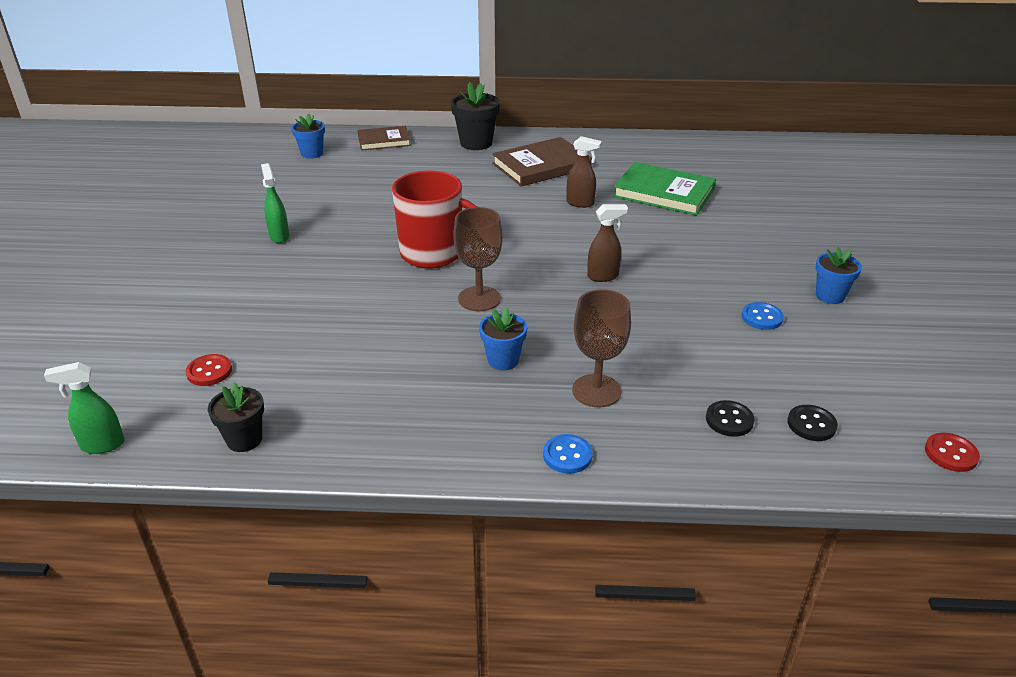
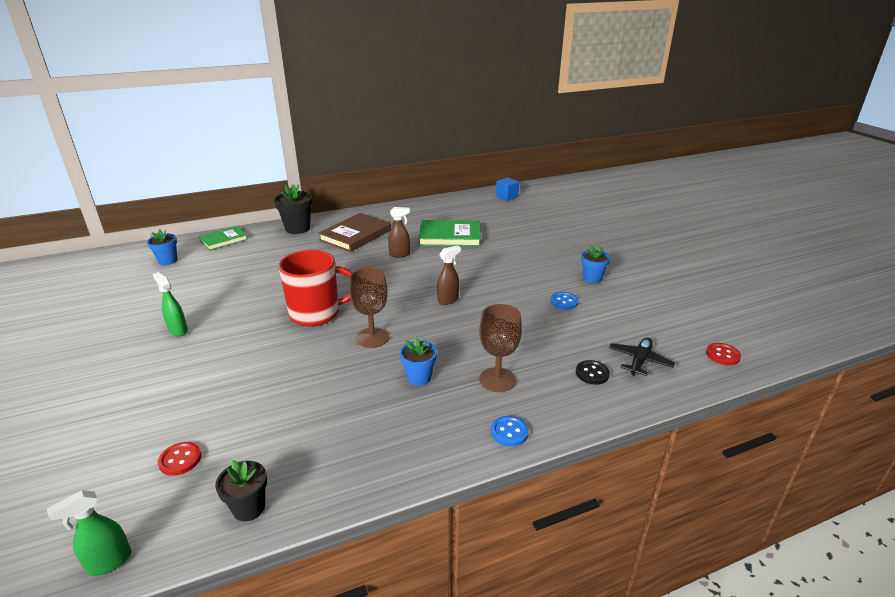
camera: 25 degrees left, 5 degrees down
(384, 141) = (223, 240): brown book -> green book
(788, 152) = (506, 196): none -> blue cube
(811, 424) = (639, 361): black button -> black plane

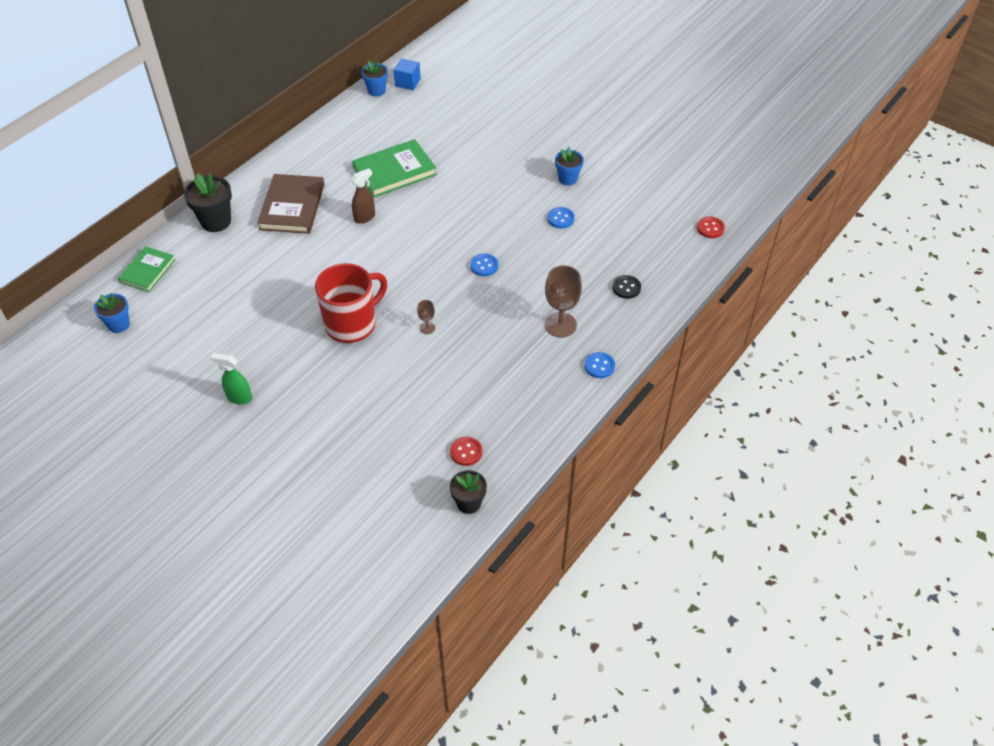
camera: 30 degrees left, 20 degrees up
(109, 562) = (413, 578): green spray bottle -> none
(180, 460) = (382, 498): red button -> red button (466, 452)
(372, 338) = (427, 328): brown goblet -> brown goblet, size x0.49
(419, 377) = (499, 349): blue flower pot -> blue flower pot (376, 91)
(448, 300) = (459, 258): brown spray bottle -> none
(464, 312) = (484, 266): none -> blue button
(639, 361) = (654, 260): black plane -> none

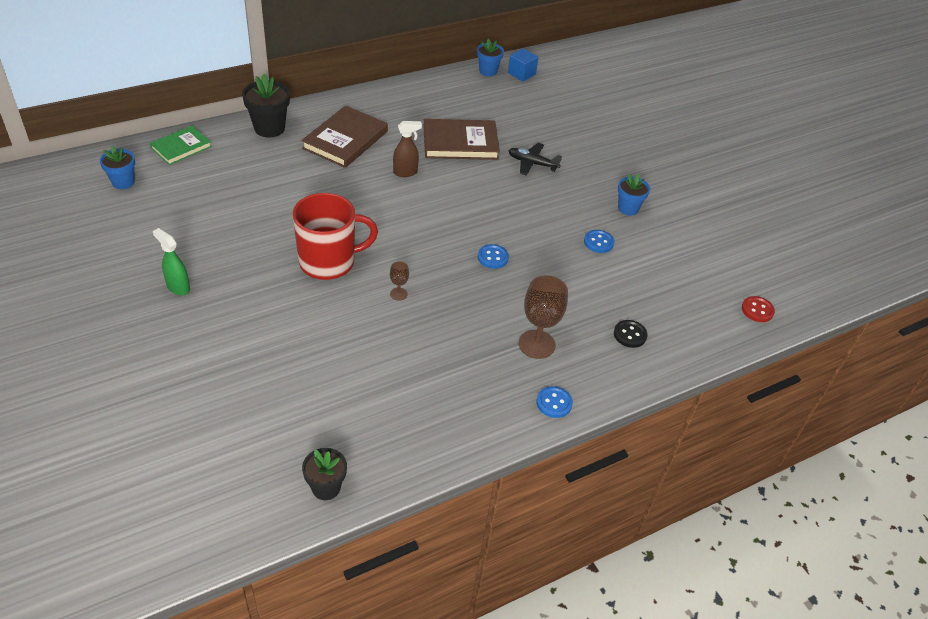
camera: 20 degrees right, 5 degrees down
(394, 171) = (460, 143): green book -> brown book
(466, 452) = (358, 432): red button -> none
(467, 167) = (532, 163): none -> black plane

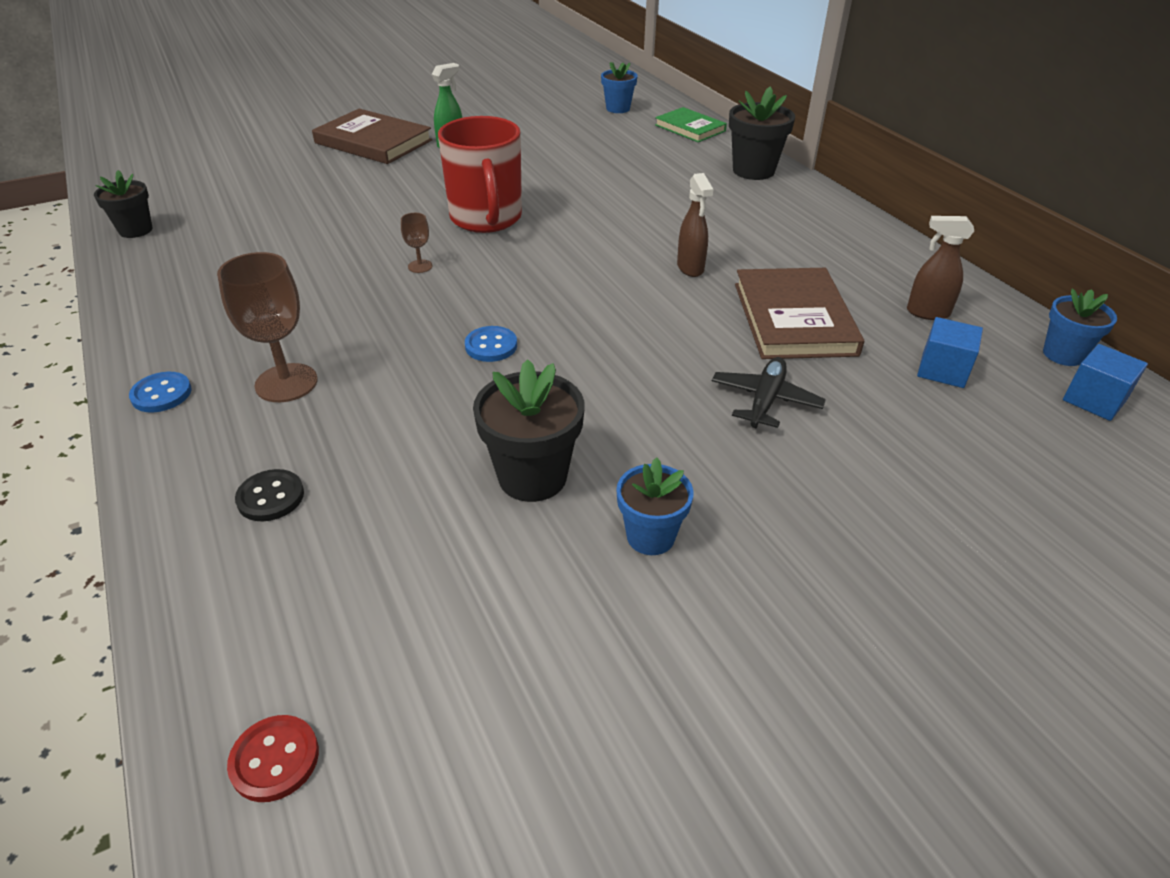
camera: 95 degrees right, 5 degrees down
(345, 140) = (752, 220): brown book -> brown book (373, 142)
(453, 99) = (927, 313): none -> brown spray bottle
(503, 107) = (942, 370): none -> blue cube
(598, 242) = (532, 477): blue button -> black flower pot

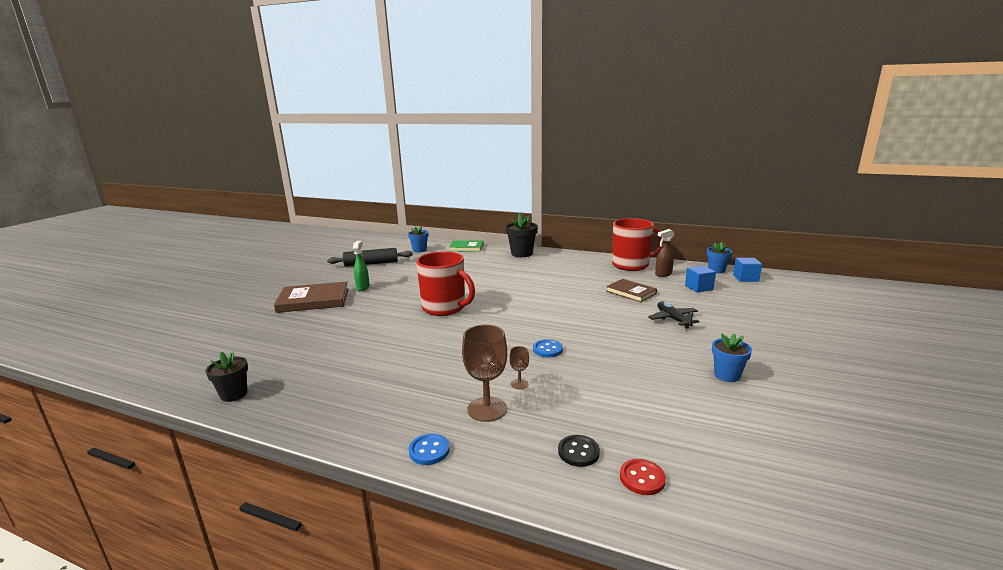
camera: 40 degrees left, 20 degrees down
(275, 759) = (782, 529): red button -> red button (642, 478)
(420, 266) = (452, 337): brown goblet -> brown goblet (519, 384)
(521, 109) = (371, 264): none -> black rolling pin
(532, 477) = (656, 381): black flower pot -> none
(690, 268) = (565, 292): brown spray bottle -> none
(794, 318) = (631, 292): brown book -> brown book, size x0.63
(903, 269) = (631, 265): none -> red mug

